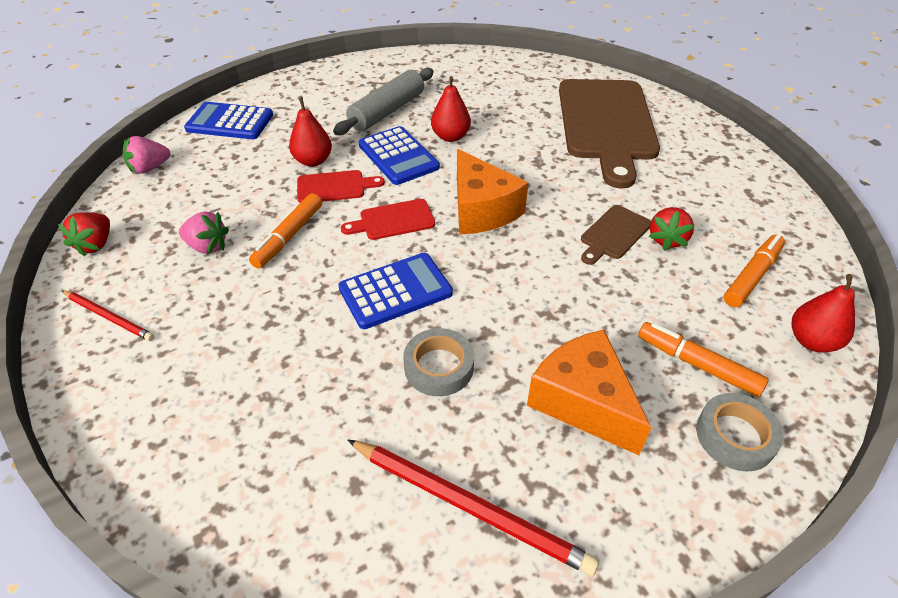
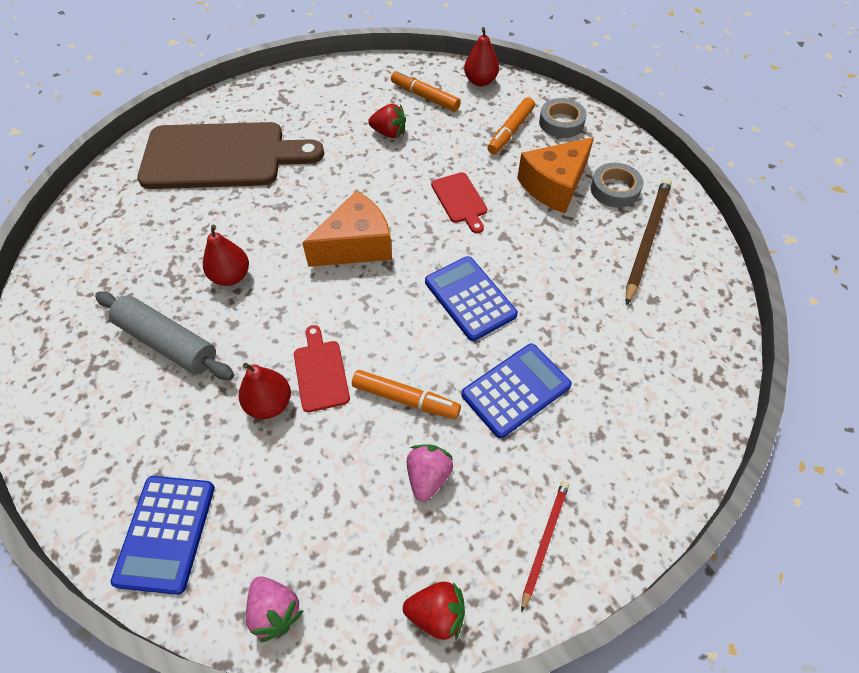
camera: 95 degrees left, 10 degrees up
(393, 220) = (375, 311): red cutting board -> red cutting board (460, 200)
(398, 156) = (265, 320): blue calculator -> blue calculator (516, 390)
(439, 367) = (544, 262): grey tape -> grey tape (614, 189)
(469, 506) = (647, 239): red pencil -> brown pencil
(614, 234) = (385, 161): brown cutting board -> none

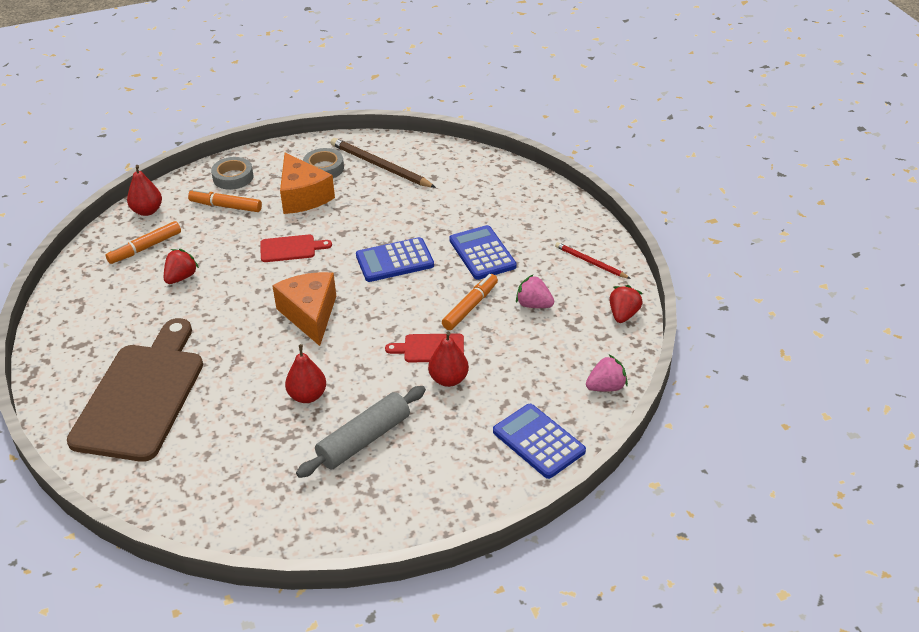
camera: 75 degrees left, 15 degrees down
(166, 533) = (538, 441): blue calculator -> blue calculator turned 150 degrees counterclockwise
(510, 131) = (226, 206): orange marker -> orange marker turned 150 degrees clockwise

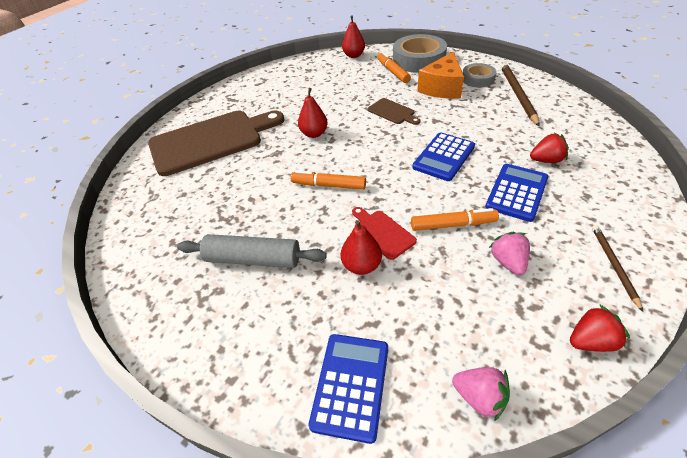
camera: 55 degrees right, 5 degrees up
(145, 248) = (326, 72): orange marker -> orange marker (328, 185)
(181, 277) = (318, 94): red strawberry -> red strawberry (546, 160)
(233, 177) = (418, 60): grey tape -> grey tape, size x1.77
(291, 248) = (392, 112): red cutting board -> brown cutting board
(307, 396) = (271, 203): red pear -> red pear (314, 134)
(310, 314) = (346, 156): orange cheese -> none
(395, 261) = (444, 157): blue calculator -> blue calculator turned 90 degrees counterclockwise
(590, 262) = (613, 265): red pencil -> brown pencil

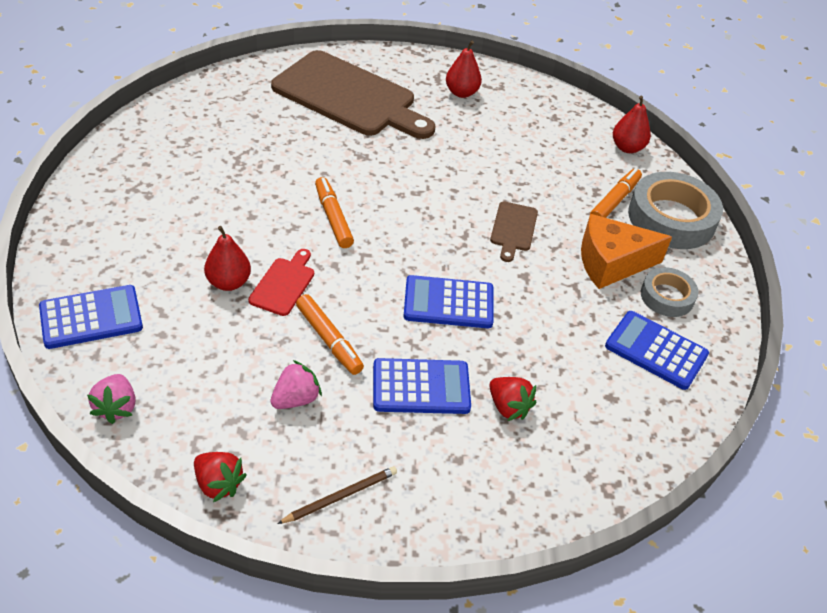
camera: 50 degrees right, 0 degrees up
(253, 259) = (196, 202): grey rolling pin -> none
(314, 134) = (417, 173): red pear -> red pear (461, 93)
(517, 95) = (656, 351): brown pencil -> blue calculator

